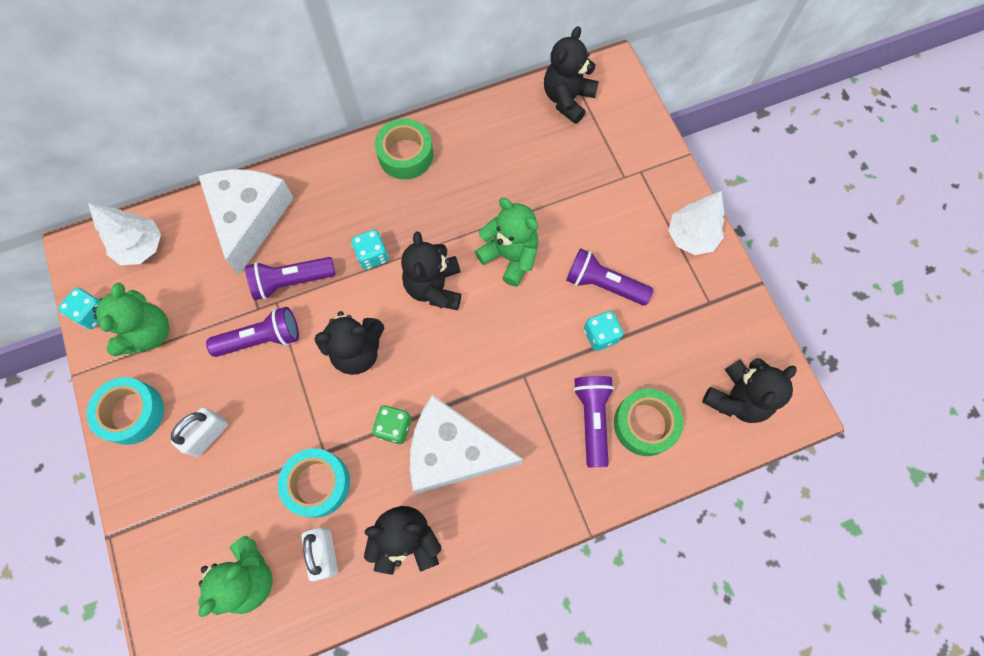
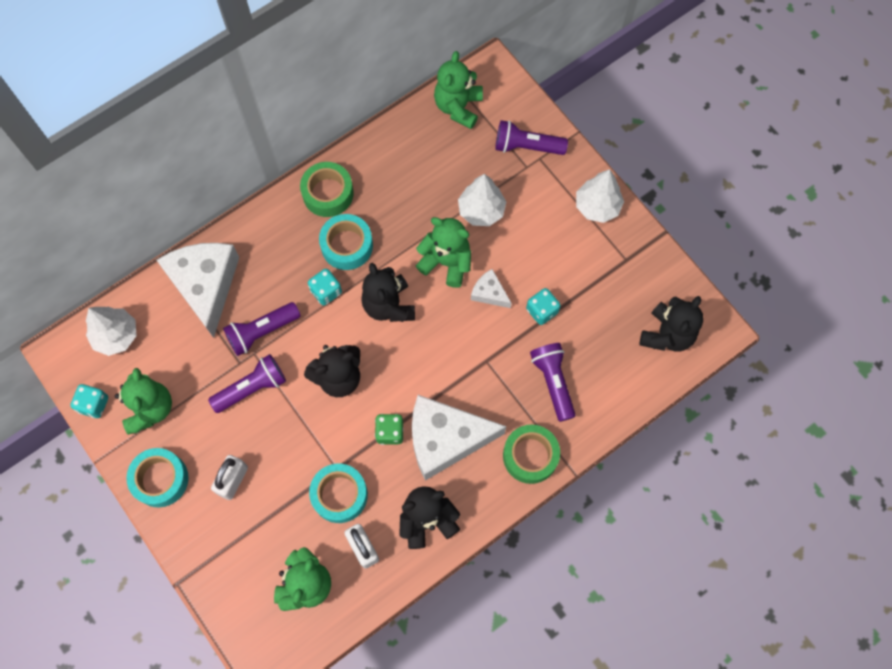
camera: 15 degrees left, 0 degrees up
(409, 213) = (347, 246): none -> turquoise tape
(547, 301) = (489, 293): none -> white cheese
(562, 211) = (481, 210): none -> white tree
(567, 99) = (458, 107): black teddy bear -> green teddy bear
(603, 284) = (533, 266): purple flashlight -> purple flashlight (527, 146)
(645, 424) = (597, 375): green tape -> green tape (530, 456)

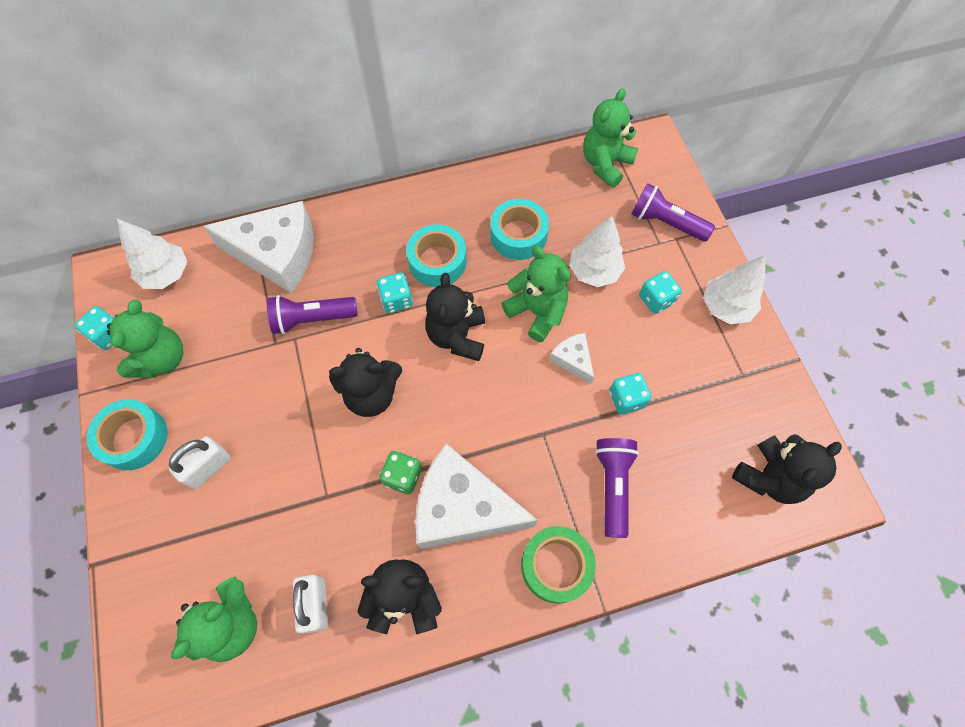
camera: 20 degrees right, 5 degrees down
(205, 285) = (277, 254): white cheese -> white cheese turned 90 degrees clockwise
(252, 388) = (275, 374): purple flashlight -> none
(328, 193) = (439, 205): green tape -> none
(339, 495) = (316, 529): turquoise tape -> turquoise tape (518, 235)
(539, 219) = (656, 299): none -> turquoise dice

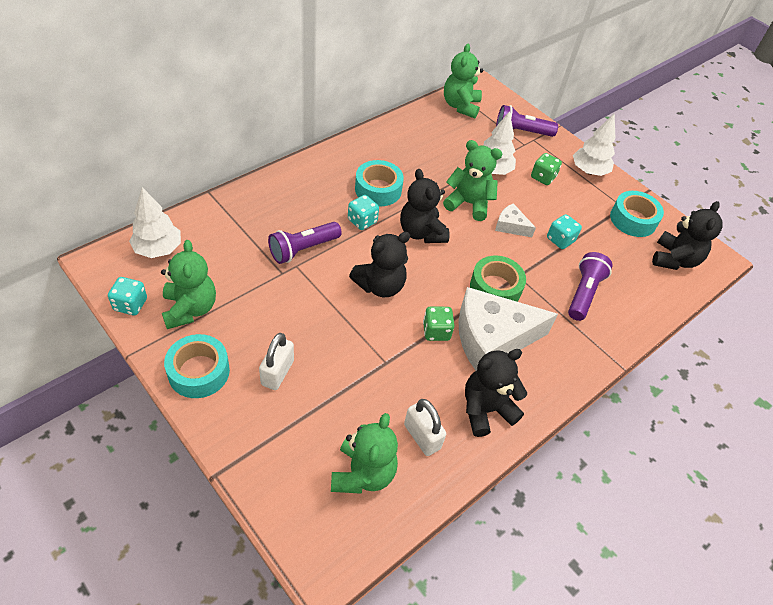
camera: 30 degrees left, 15 degrees down
(277, 254) = (247, 213): white cheese -> none
(518, 235) = (427, 160): turquoise tape -> turquoise tape (633, 220)
(556, 566) = (577, 353): green tape -> green tape (495, 288)
(613, 486) = (583, 293): purple flashlight -> purple flashlight turned 45 degrees clockwise
(656, 299) = (543, 177): turquoise dice -> green dice

